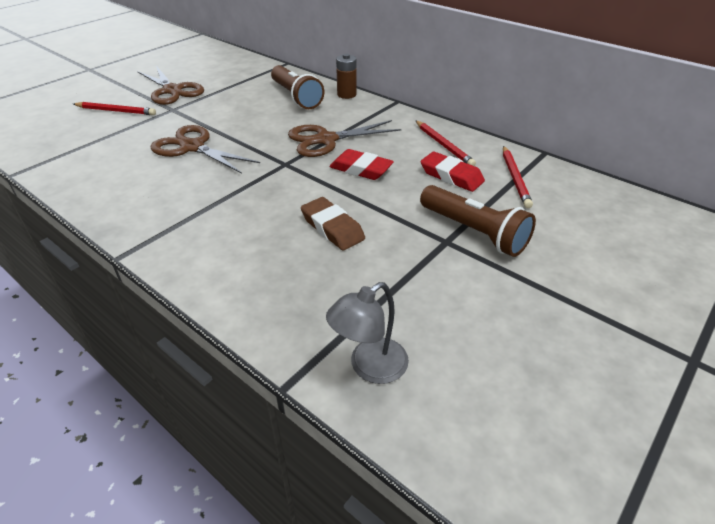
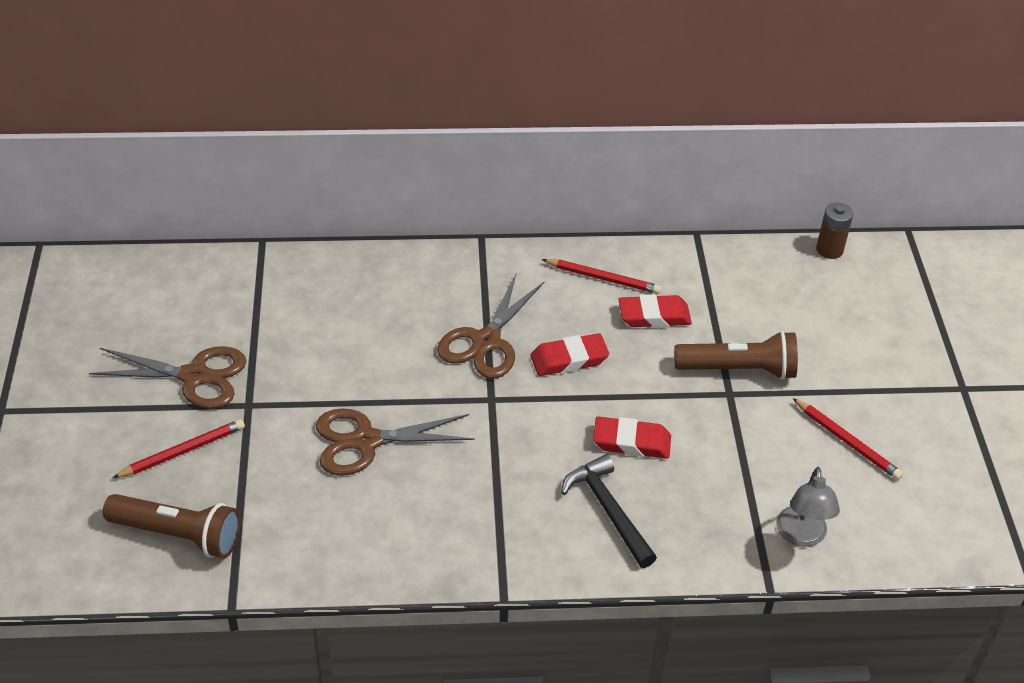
camera: 45 degrees left, 5 degrees up
(256, 254) = (608, 510): none -> black hammer
(296, 97) = (363, 296): brown flashlight -> brown flashlight (178, 535)
(332, 228) = (631, 442): brown eraser -> red eraser
(346, 94) = (414, 258): brown battery -> brown battery (829, 250)
(515, 178) = (706, 284): red pencil -> red pencil (847, 441)

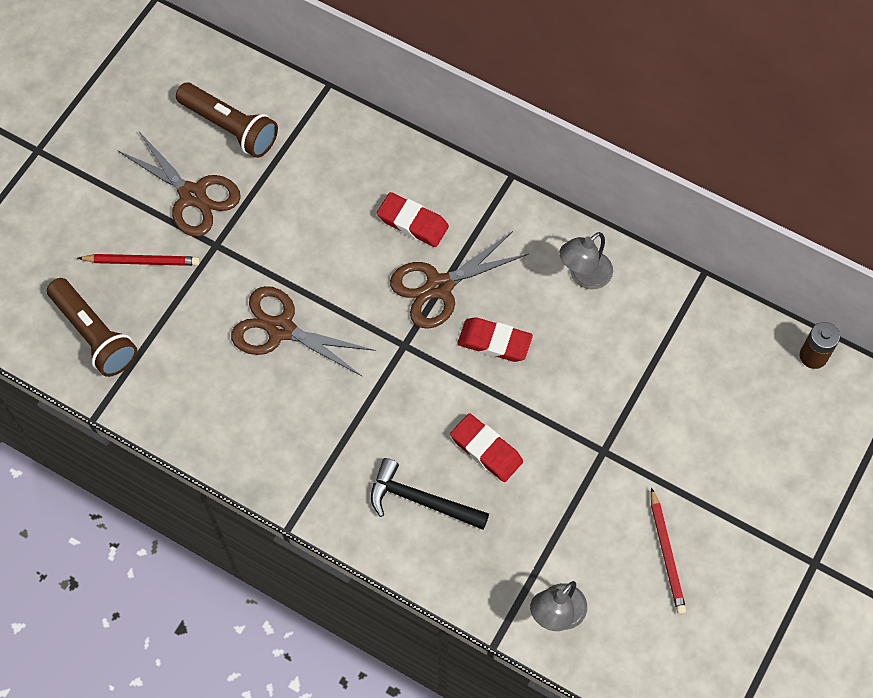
camera: 35 degrees right, 20 degrees up
(603, 278) = (584, 276): red pencil -> grey lamp
(608, 510) = (421, 500): black hammer -> black hammer turned 75 degrees counterclockwise
(654, 316) = (599, 339): red eraser -> red eraser (412, 222)
(739, 369) = (630, 432): brown flashlight -> brown flashlight (230, 127)

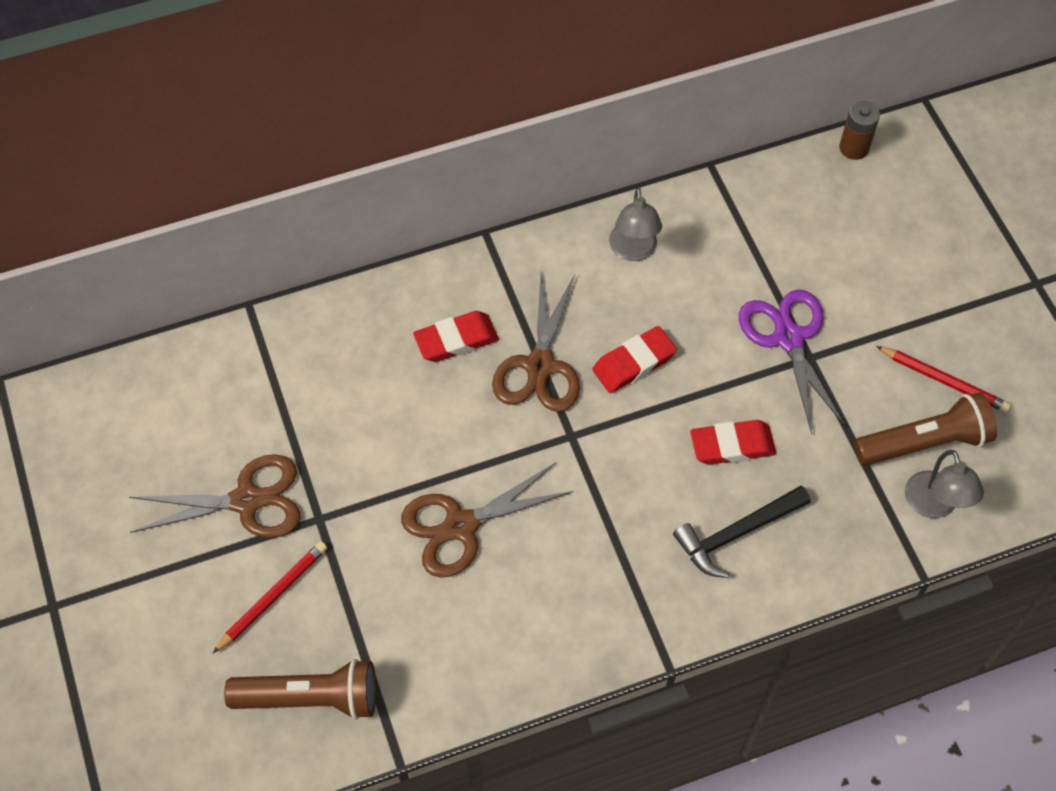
camera: 50 degrees left, 5 degrees down
(230, 127) = (208, 416): brown flashlight -> brown flashlight (925, 442)
(606, 425) = (788, 338): none -> purple scissors

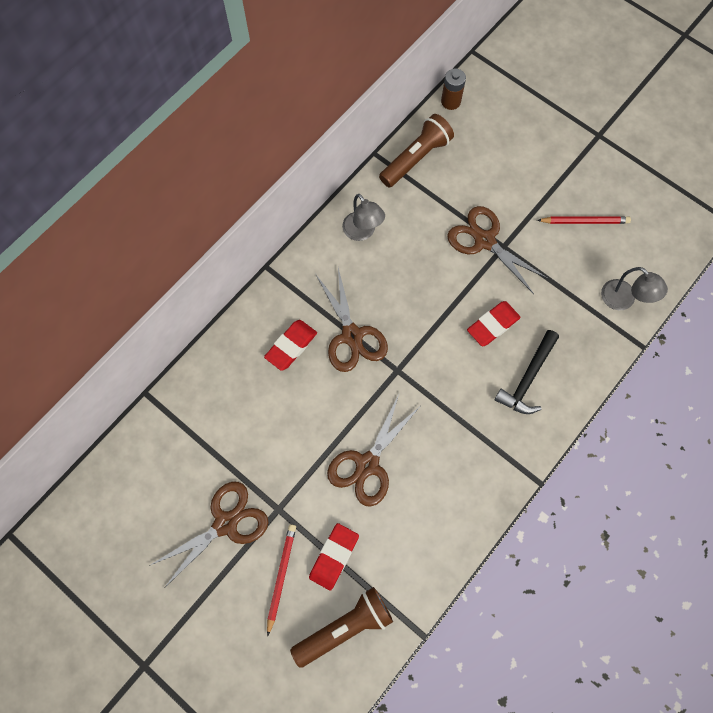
camera: 30 degrees left, 10 degrees up
(634, 363) = (406, 304): red eraser -> red eraser (334, 557)
(788, 338) = (484, 240): purple scissors -> brown scissors
(925, 442) = (596, 265): brown flashlight -> brown flashlight (416, 158)

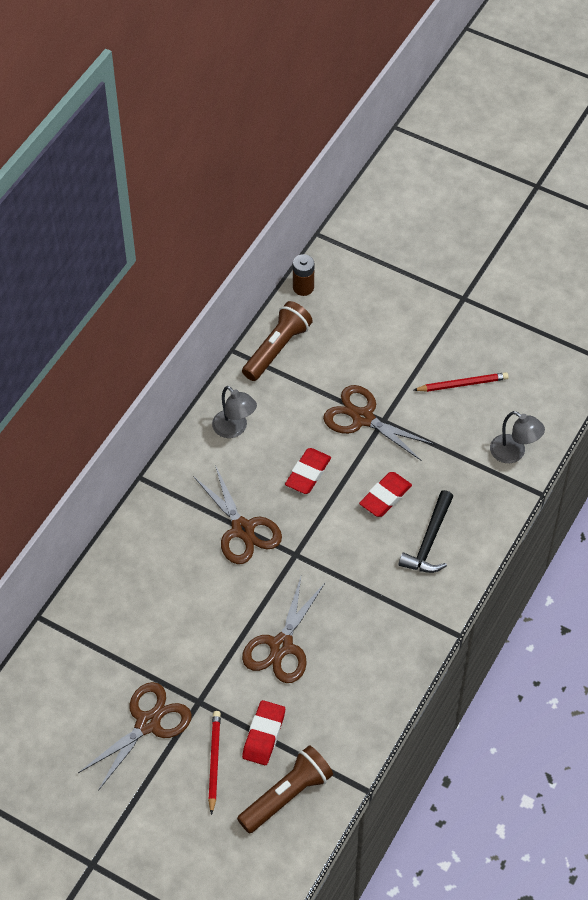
camera: 10 degrees left, 15 degrees down
(291, 346) = (181, 549): red eraser -> red eraser (308, 473)

